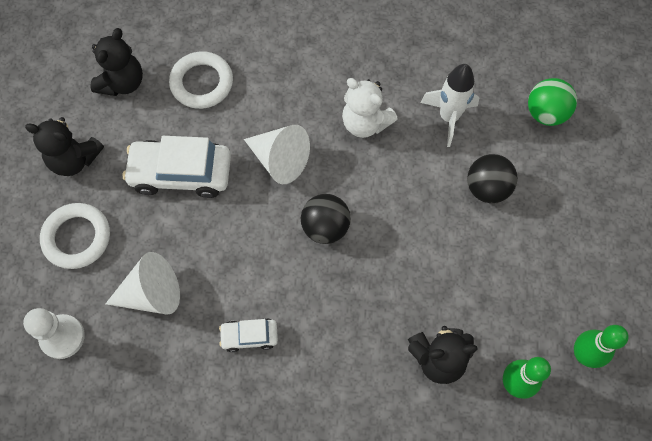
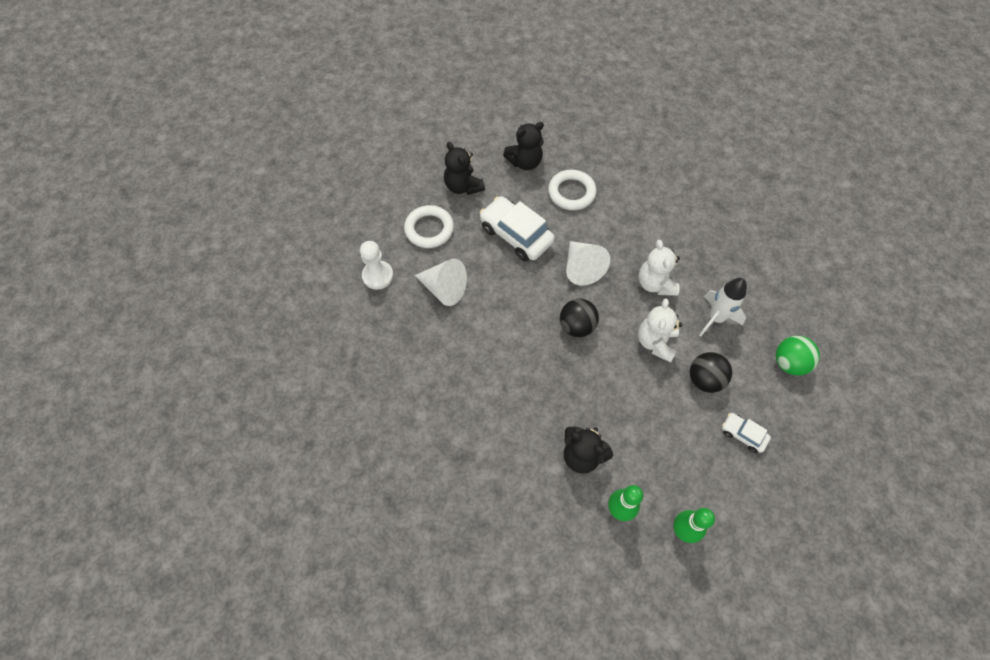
camera: 40 degrees right, 5 degrees down
(249, 336) = (478, 353): white car -> white car (743, 434)
(414, 185) = (655, 342): none -> white teddy bear

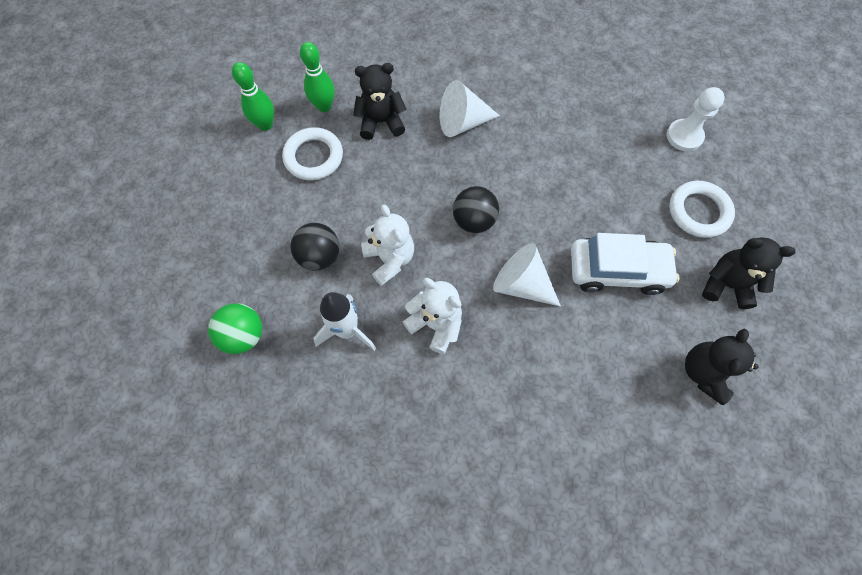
camera: 140 degrees right, 5 degrees up
(444, 289) = (619, 167): white cone -> white cone (462, 123)
(571, 192) = (616, 372): white ring -> white ring (314, 157)
(743, 434) = (255, 230): white car -> none

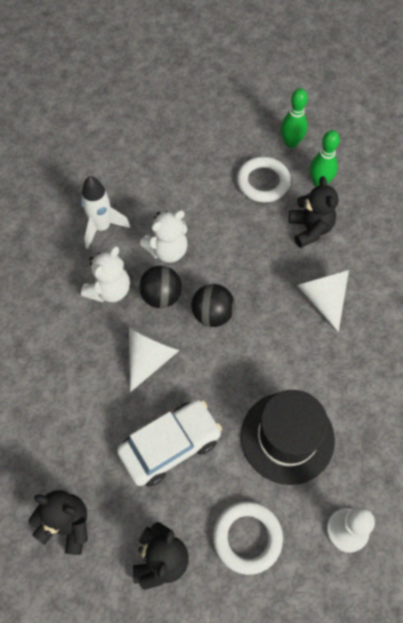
camera: 85 degrees right, 5 degrees down
(244, 335) = (96, 161): green ball -> none
(319, 256) = (166, 200): black ball -> black ball (161, 296)
(604, 170) = (287, 437): none -> black hat
(617, 270) = (170, 446): white car -> white car turned 120 degrees counterclockwise

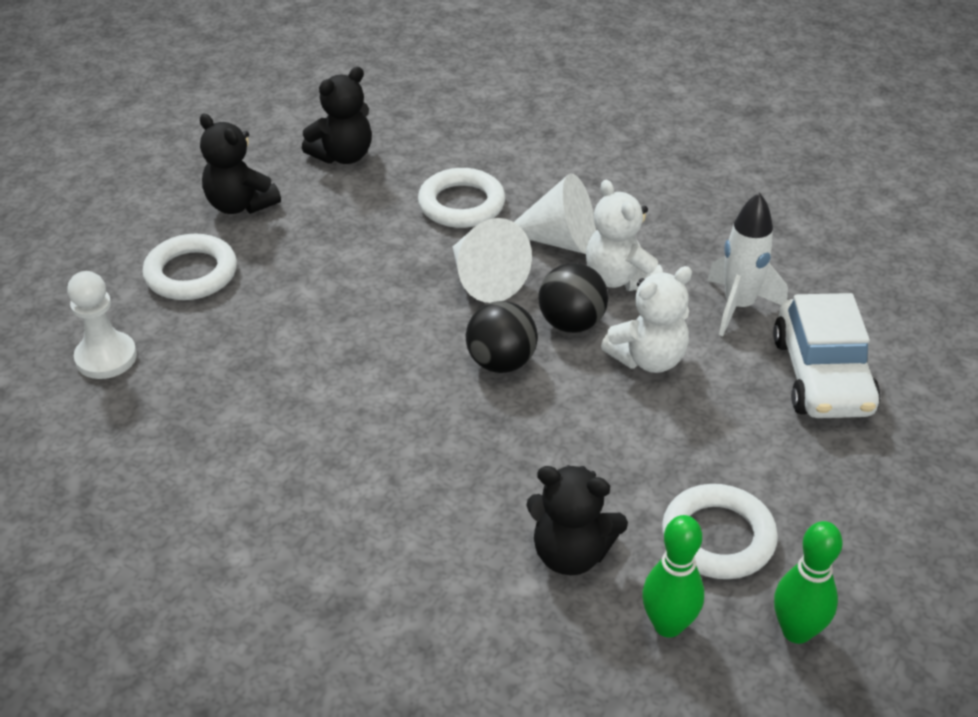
camera: 120 degrees right, 20 degrees down
(83, 411) = (461, 204): none -> white ring
(167, 250) = (648, 359): white teddy bear -> white teddy bear turned 120 degrees counterclockwise
(170, 446) = (354, 255): white car -> white car (822, 376)
(287, 437) = (263, 358): black hat -> none
(322, 298) = (427, 500): white cone -> white cone (560, 240)

